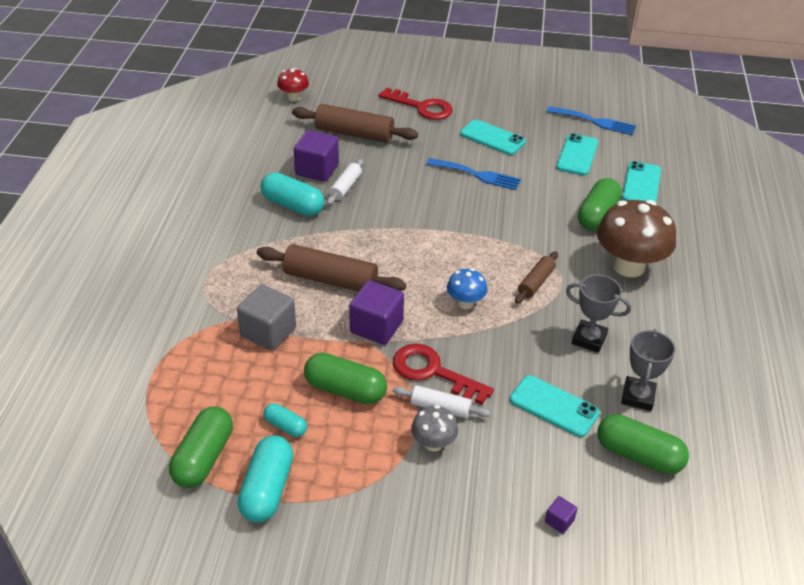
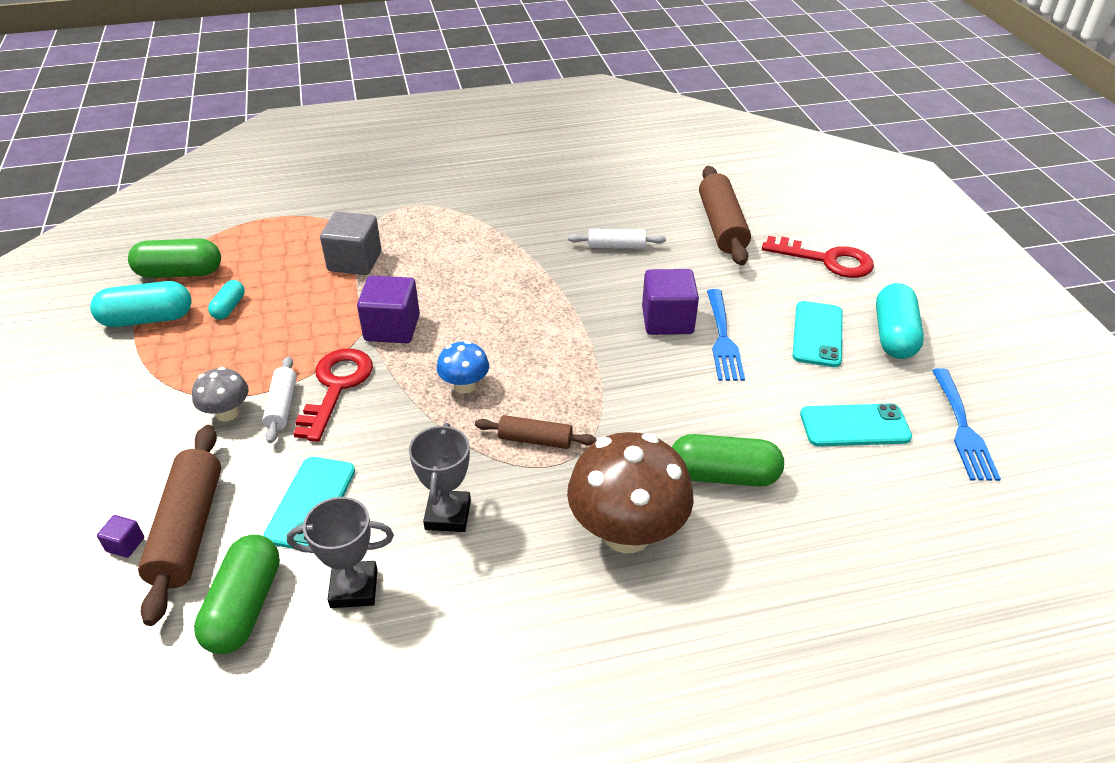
camera: 70 degrees right, 0 degrees up
(293, 97) = (751, 170): red mushroom -> none
(293, 205) = (558, 222): turquoise capsule -> turquoise capsule (894, 335)
(317, 170) = (632, 220): purple cube -> purple cube (667, 320)
(330, 280) = (452, 278): brown rolling pin -> brown rolling pin (189, 530)
(345, 390) = (289, 331): green capsule -> none
(421, 107) = (826, 260): red key -> red key turned 75 degrees counterclockwise
(641, 184) = (843, 514): turquoise phone -> none

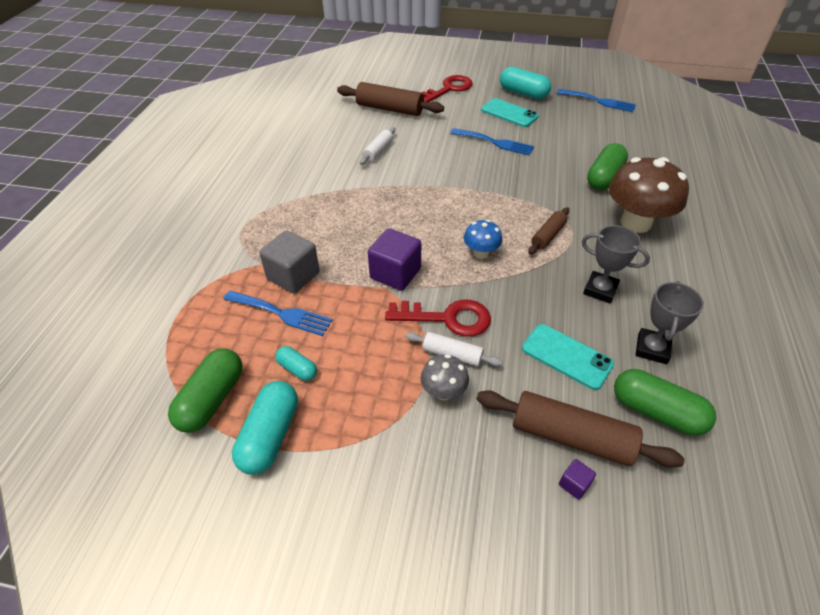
camera: 65 degrees left, 5 degrees up
(298, 273) = (281, 313): none -> blue fork
(336, 387) = (447, 318): red key -> red key turned 150 degrees clockwise
(667, 320) = (466, 155): purple cube -> none
(854, 426) = (584, 127): turquoise phone -> none

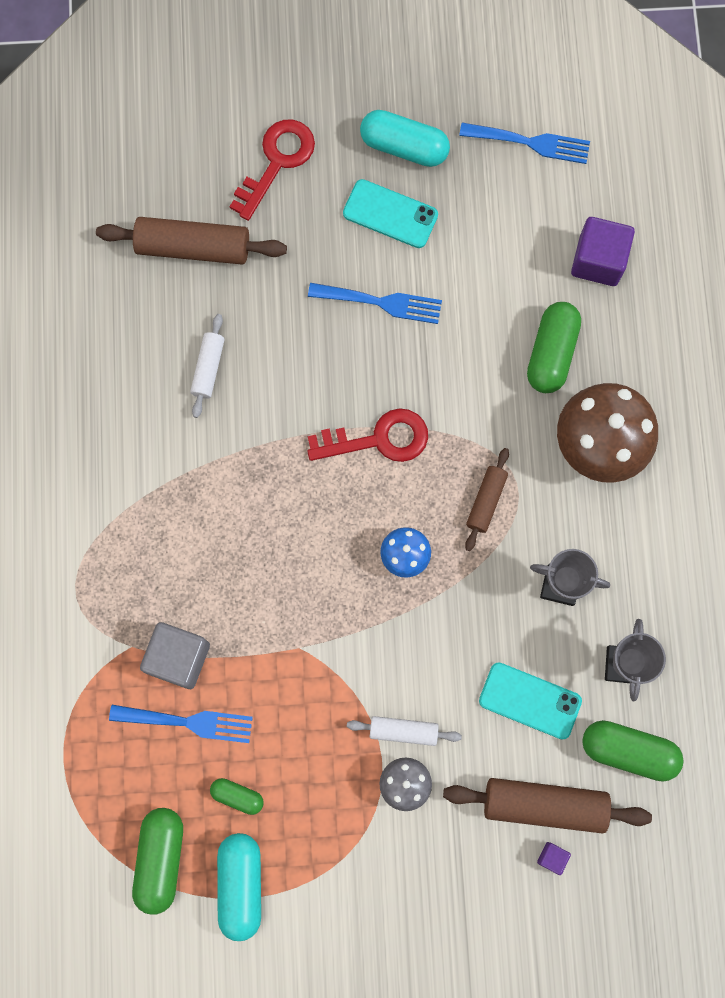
camera: 15 degrees left, 30 degrees up
(297, 369) = (237, 796): turquoise capsule -> green capsule
(395, 273) = (305, 621): purple cube -> purple cube (598, 261)
(447, 318) = (386, 679): red key -> red key (378, 439)

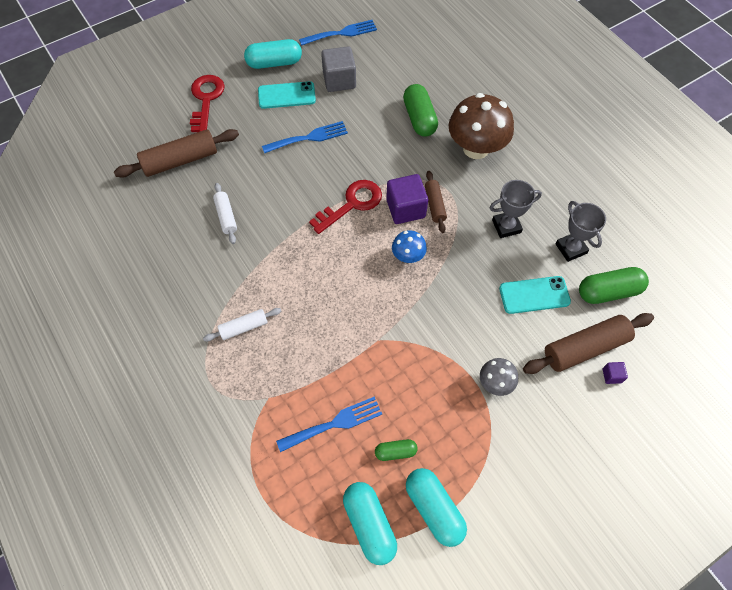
camera: 30 degrees left, 15 degrees down
(160, 859) = (369, 524): green capsule -> turquoise capsule
(179, 658) = (304, 387): grey cube -> grey cube (339, 80)
(403, 731) = (473, 353): white rolling pin -> white rolling pin (244, 327)
(598, 261) = (413, 67): purple cube -> purple cube (405, 208)

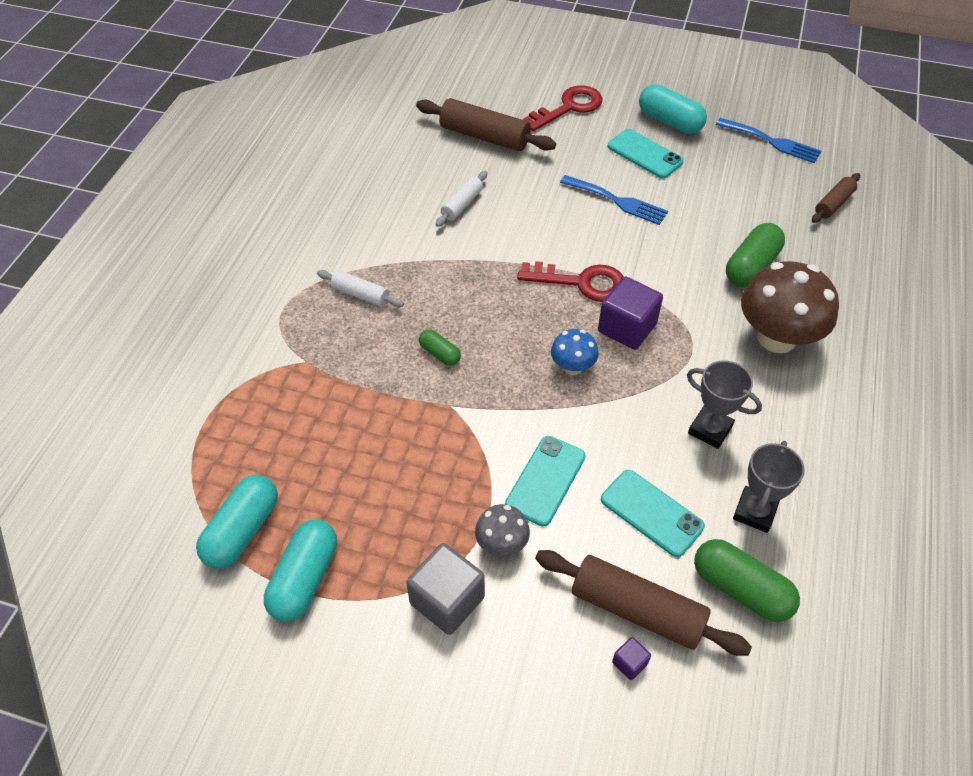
camera: 50 degrees right, 10 degrees down
(334, 423) = (325, 430): blue fork -> none
(339, 80) = (713, 177): grey cube -> grey cube (447, 600)
(395, 452) = (339, 502): green capsule -> green capsule (440, 354)
(435, 205) = (660, 349): brown rolling pin -> brown rolling pin (833, 204)
(472, 329) = (545, 480): none -> turquoise phone

